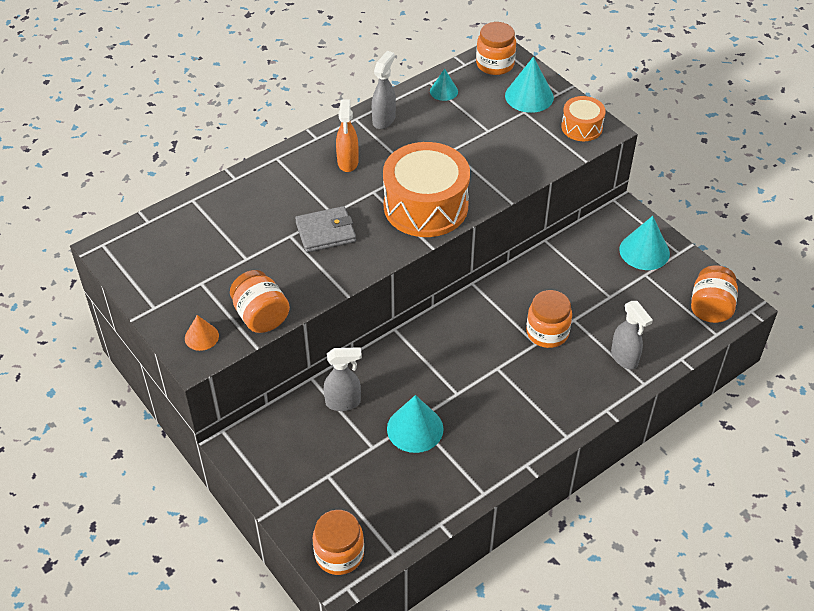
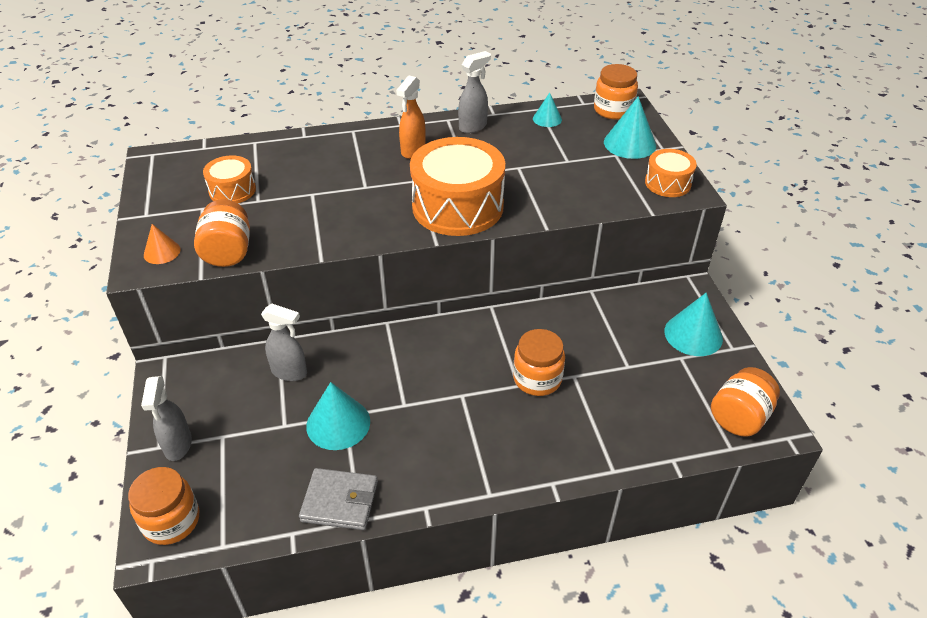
camera: 25 degrees right, 5 degrees down
(214, 256) = (232, 190): none -> orange drum
(326, 232) = (346, 200): grey wallet -> grey wallet (340, 501)
(624, 358) = (606, 435): grey spray bottle -> grey spray bottle (178, 445)

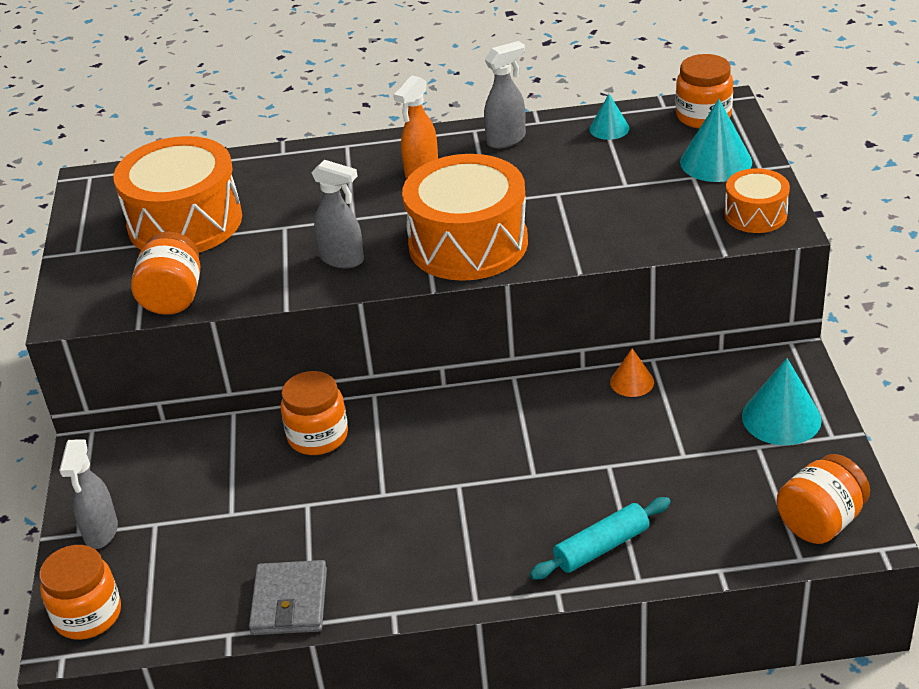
camera: 10 degrees right, 5 degrees down
(162, 252) = (93, 296): orange cone -> orange cone (632, 382)
(232, 190) = (185, 222): orange drum -> orange drum, size x1.94
(290, 372) = (244, 452): grey spray bottle -> grey spray bottle (343, 259)
(338, 423) = (297, 513): turquoise cone -> none
(340, 501) = (289, 602): grey wallet -> grey wallet turned 75 degrees clockwise
(537, 379) = (559, 468): orange jar -> orange jar (318, 436)
(580, 444) = (601, 547): none -> turquoise rolling pin

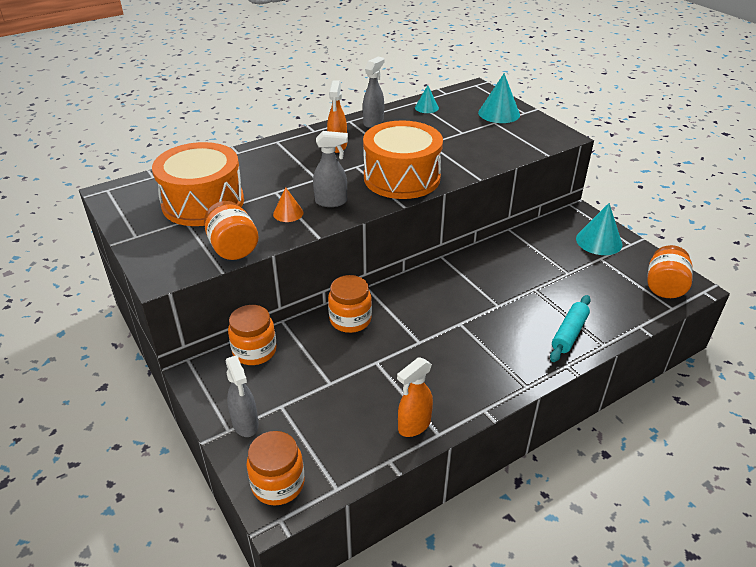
camera: 30 degrees left, 0 degrees up
(289, 602) = (413, 426): grey wallet -> orange spray bottle
(632, 382) = (508, 243): orange cone -> orange cone (288, 213)
(703, 116) = (471, 94): orange jar -> orange jar (254, 351)
(755, 214) = (544, 134): orange drum -> none

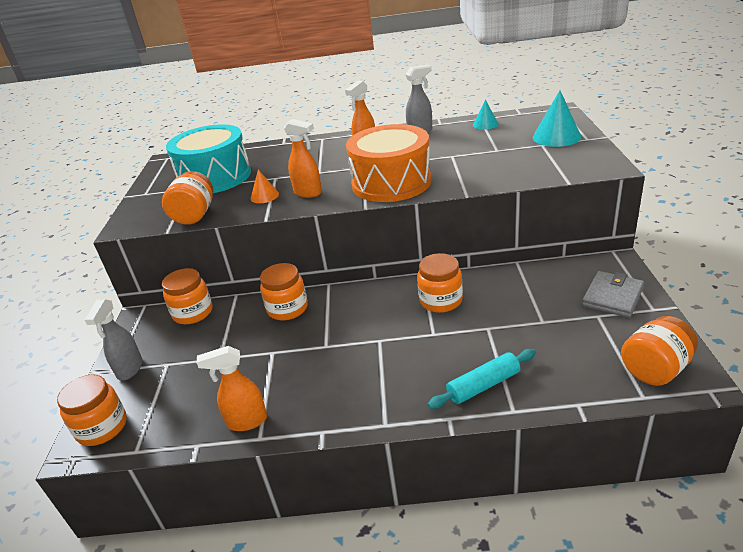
camera: 35 degrees right, 5 degrees down
(203, 203) = (215, 177): orange drum -> turquoise drum
(331, 202) = (308, 193): grey spray bottle -> orange spray bottle
(479, 276) = (440, 300): none -> orange jar
(599, 241) = (612, 297): turquoise cone -> grey wallet

